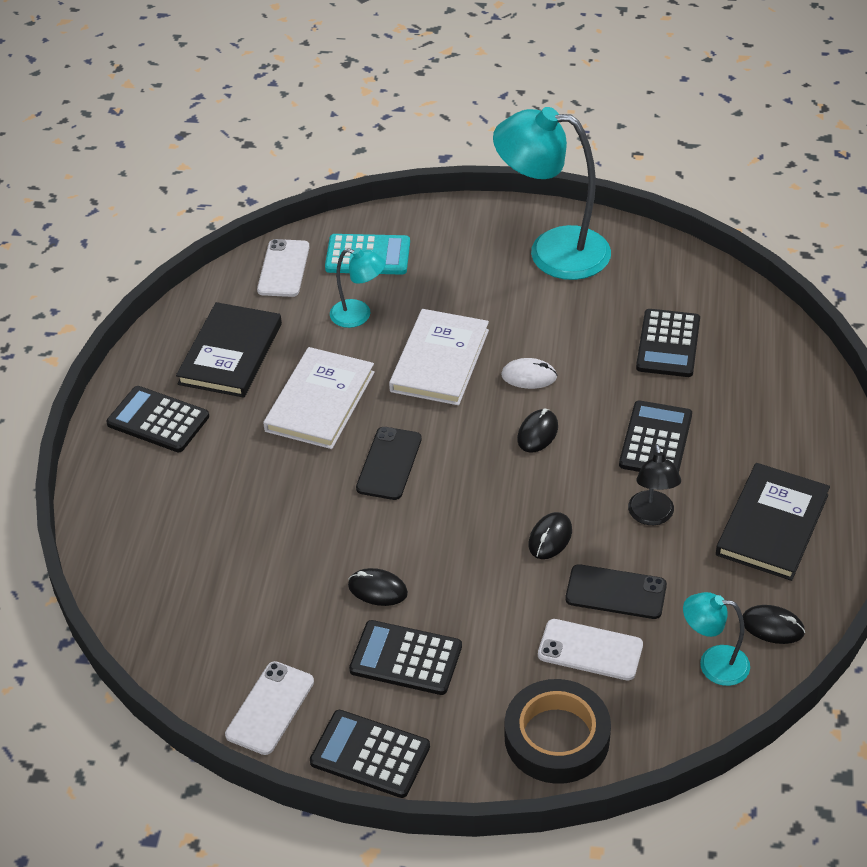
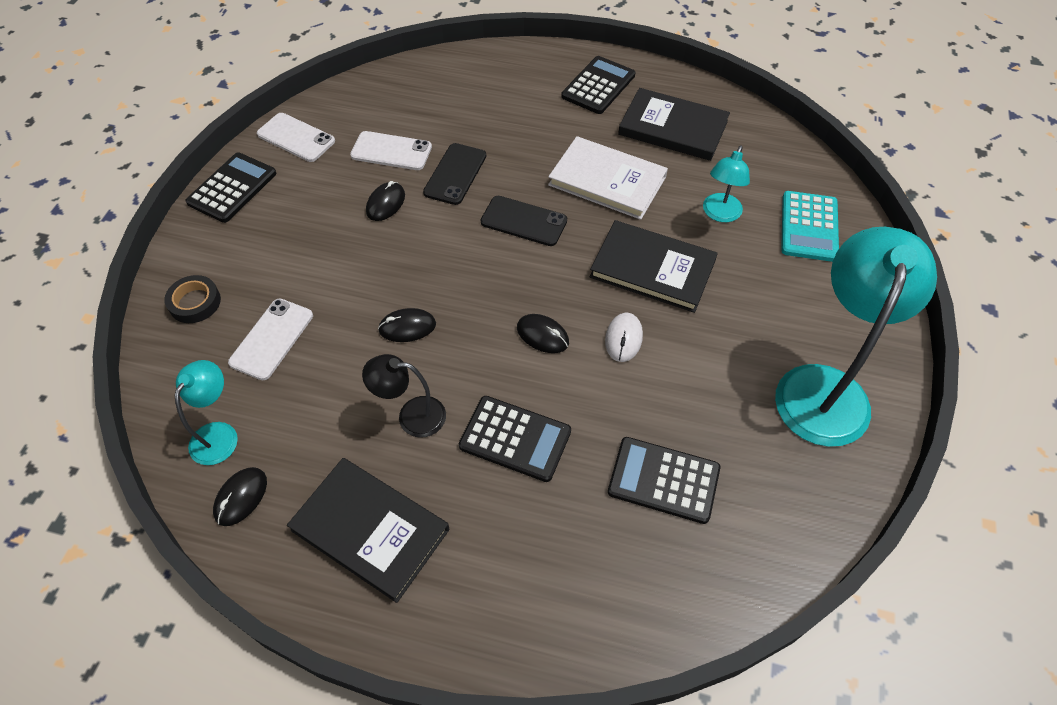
camera: 95 degrees right, 10 degrees up
(283, 268) = (787, 165): white phone -> white phone (391, 151)
(406, 658) = (311, 215): black calculator -> none
(440, 360) = (652, 269): white book -> black book
(550, 538) = (407, 327): black mouse -> black mouse turned 45 degrees counterclockwise
(557, 737) = (195, 302): black tape -> black tape, size x0.57
(616, 592) = (328, 369): black phone -> black phone (455, 174)

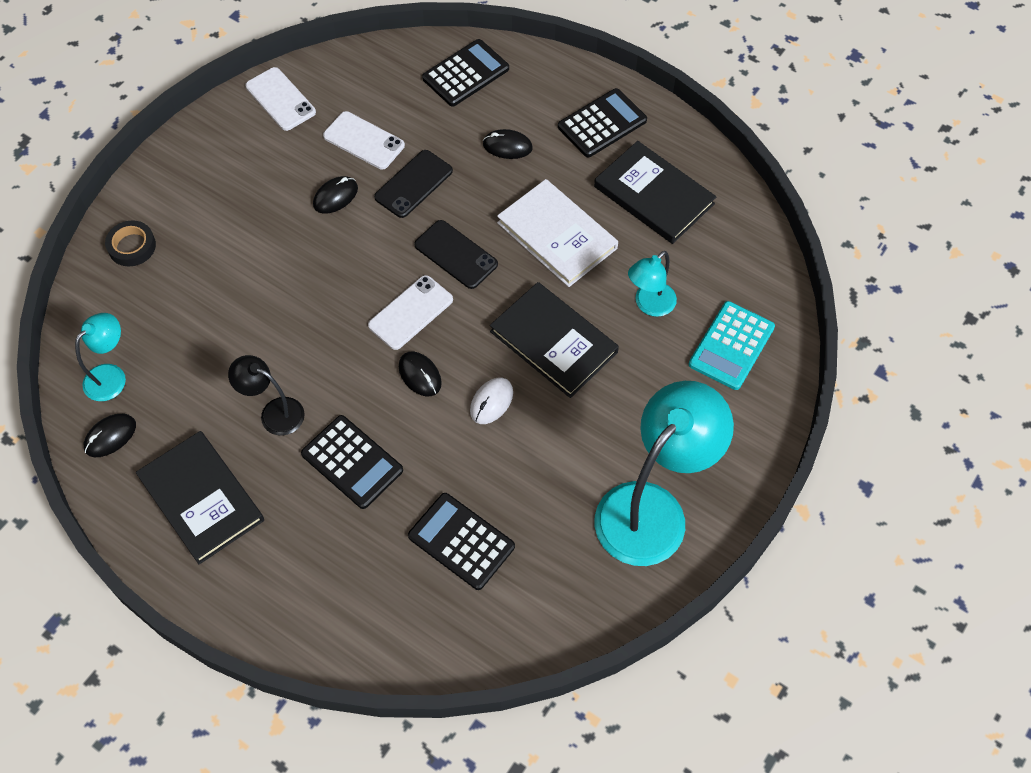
camera: 20 degrees right, 5 degrees up
(232, 188) = (203, 138): black calculator -> black calculator (466, 74)
(272, 339) = (184, 302): white phone -> white phone (410, 312)
(407, 327) = (304, 328): black mouse -> black mouse (507, 146)

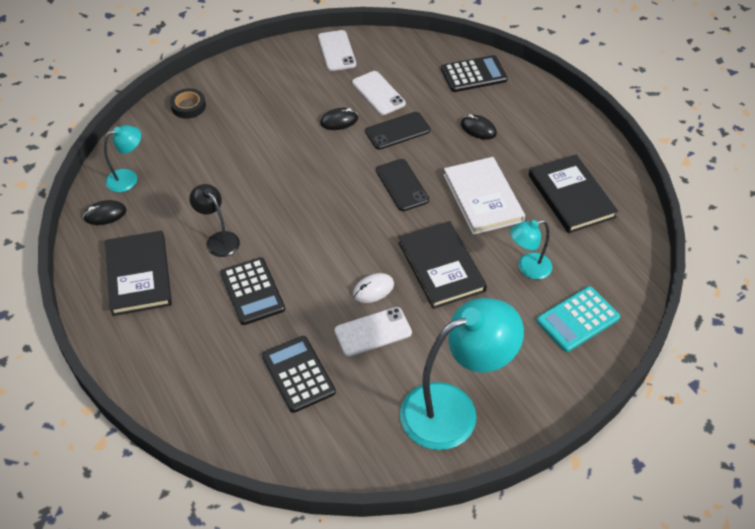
camera: 25 degrees right, 10 degrees down
(410, 312) = (349, 211): white phone -> white phone (373, 332)
(420, 375) = (332, 253): black mouse -> none
(602, 124) = (557, 137): black calculator -> none

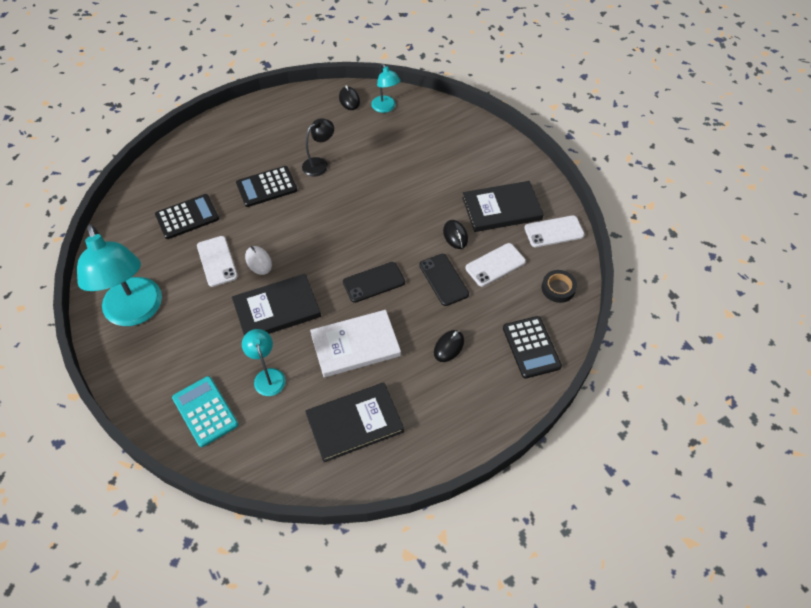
camera: 90 degrees right, 5 degrees up
(139, 275) = (289, 124): black book -> black book (501, 209)
(188, 106) = (468, 134): black tape -> black tape (558, 288)

